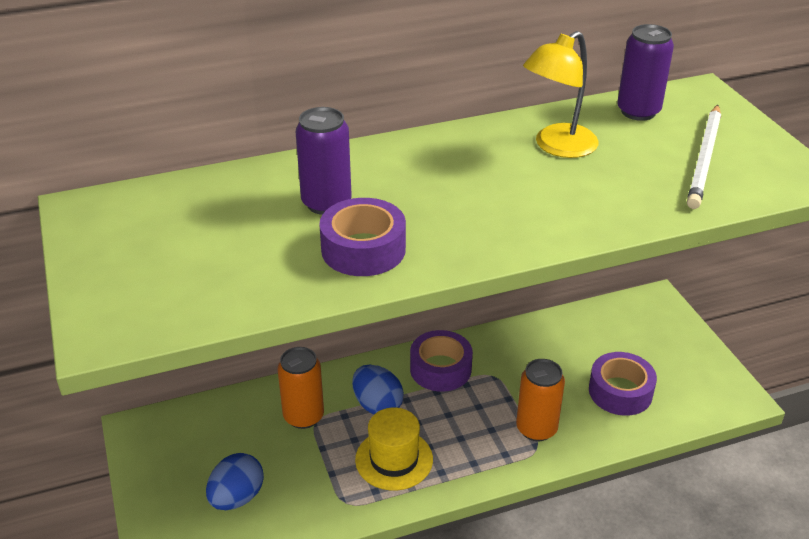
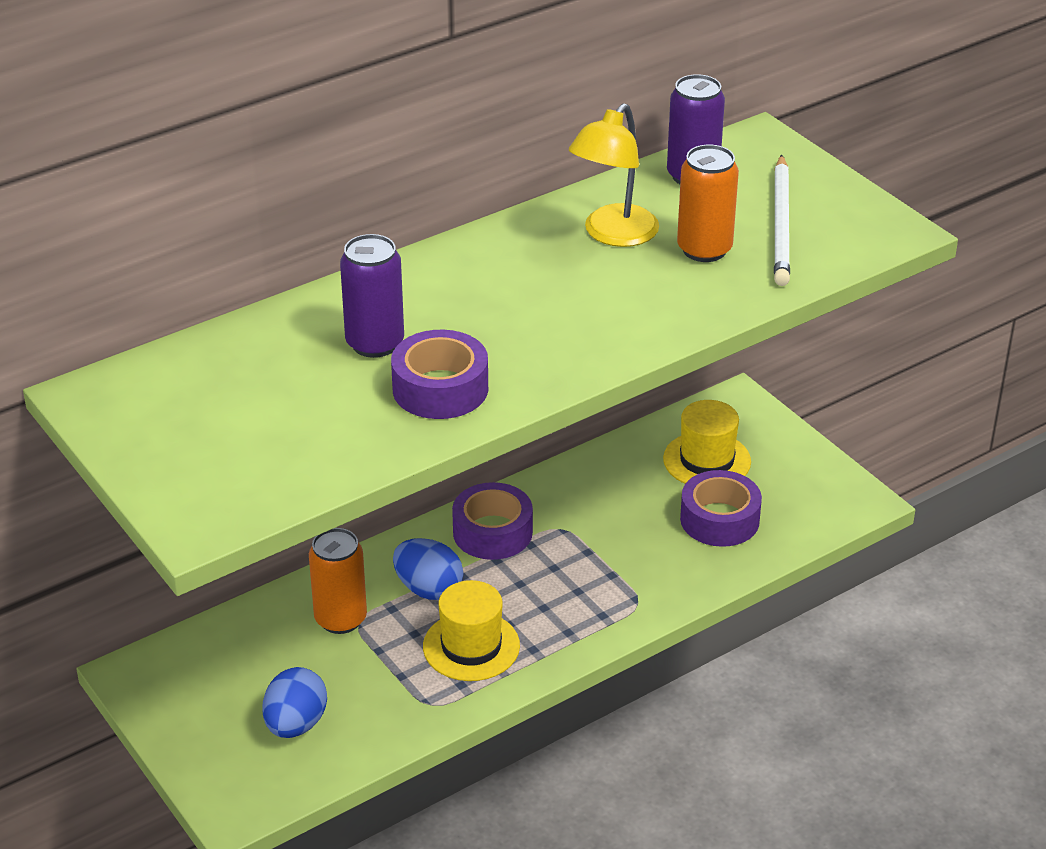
camera: 15 degrees left, 0 degrees up
(536, 428) = (631, 580): orange can -> orange can (704, 249)
(622, 342) = (707, 460): none -> yellow hat

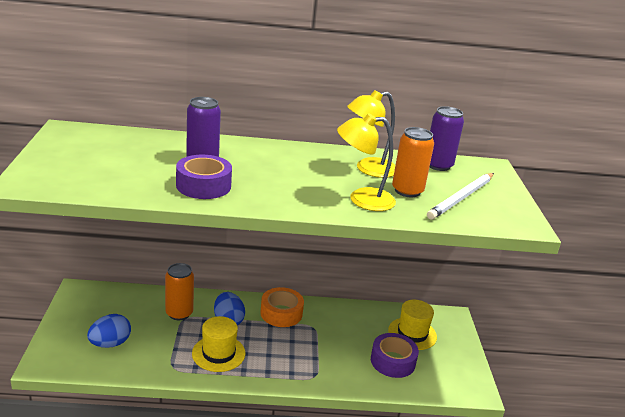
camera: 30 degrees right, 10 degrees down
(492, 532) = (281, 313): purple tape -> orange tape
(666, 297) = (362, 199): none -> yellow lamp

